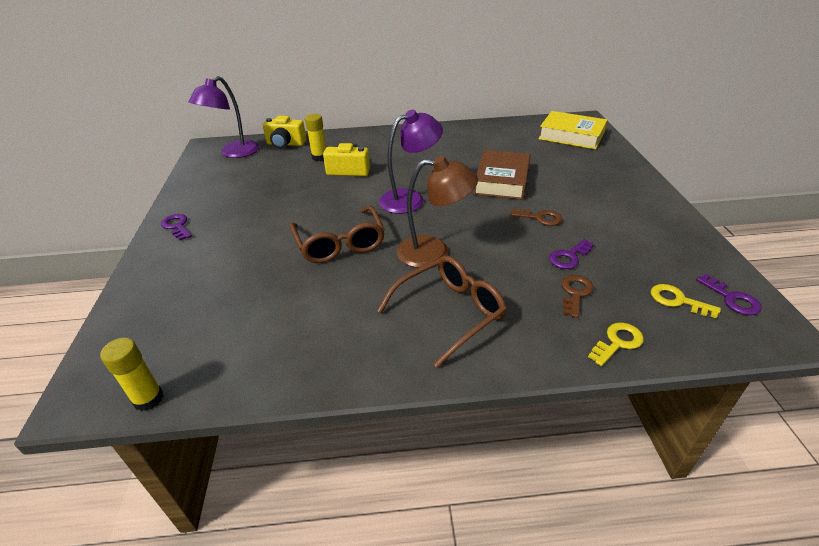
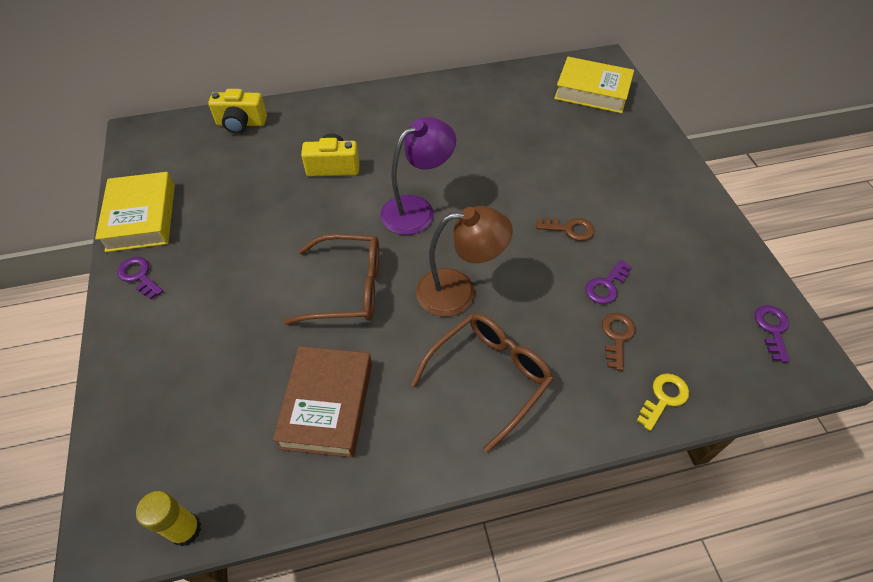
camera: 10 degrees left, 15 degrees up
(192, 192) = (141, 217): none -> yellow book
(234, 153) = (177, 144): purple lamp -> none
(319, 157) = (291, 145): yellow glue stick -> none
(340, 244) = (348, 288): brown glasses -> brown glasses turned 60 degrees counterclockwise
(502, 180) = (520, 172): brown book -> brown book (327, 405)
(677, 300) = (719, 336): yellow key -> none
(732, 299) = (772, 329): purple key -> purple key turned 135 degrees counterclockwise

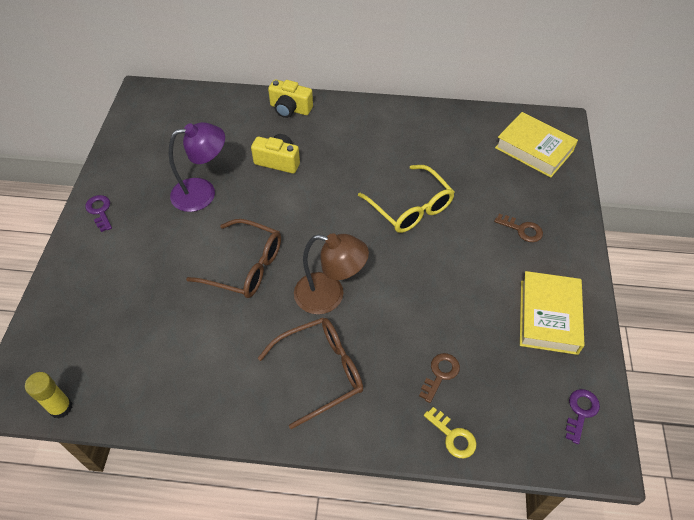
camera: 20 degrees right, 0 degrees up
(141, 217) = (119, 164): yellow book -> yellow book (548, 316)
(241, 123) = (222, 104): yellow camera -> yellow camera (290, 109)
(327, 405) = (191, 352): brown book -> none
(417, 209) = (328, 217): purple lamp -> purple lamp (203, 192)
(500, 177) = (410, 207): none -> yellow glasses
(569, 229) = (447, 271): brown key -> brown key (522, 230)
(606, 286) = (453, 329): purple key -> none
(664, 398) = (453, 436): yellow key -> yellow key turned 75 degrees clockwise

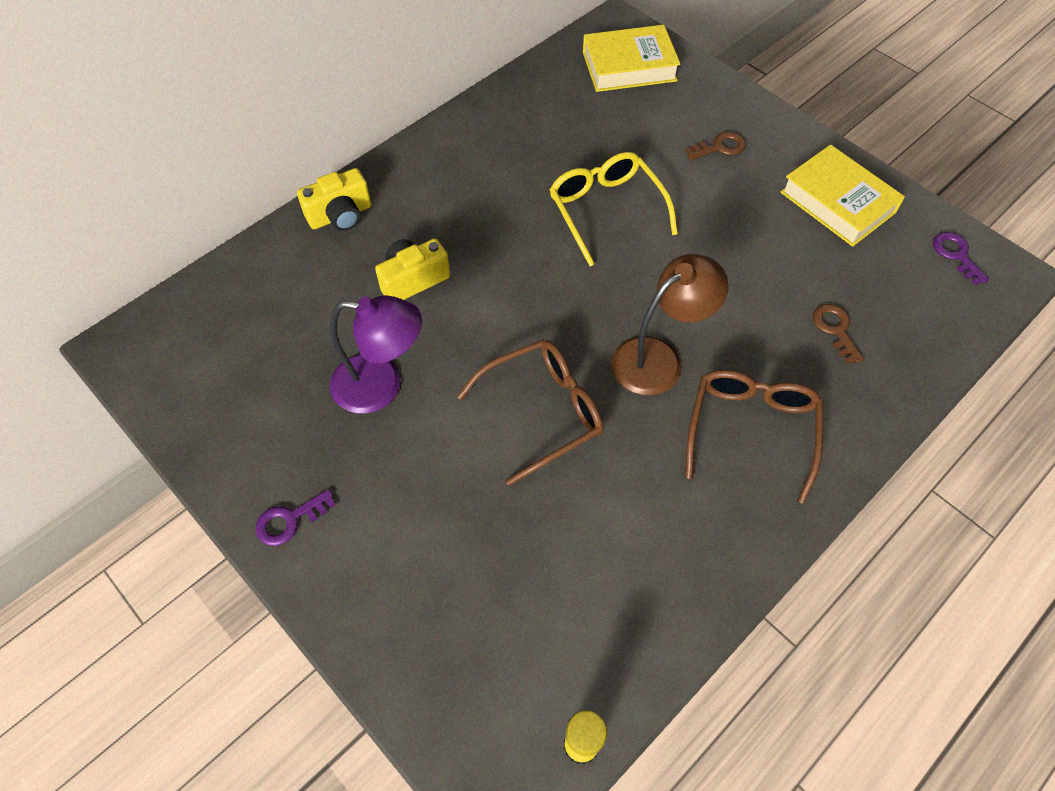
camera: 50 degrees left, 5 degrees up
(100, 211) = (289, 520): purple key -> purple key turned 45 degrees counterclockwise
(203, 192) = (381, 385): purple lamp -> purple lamp turned 75 degrees clockwise
(410, 207) = (606, 210): yellow glasses -> yellow glasses turned 120 degrees counterclockwise
(453, 436) = (912, 368): yellow key -> none

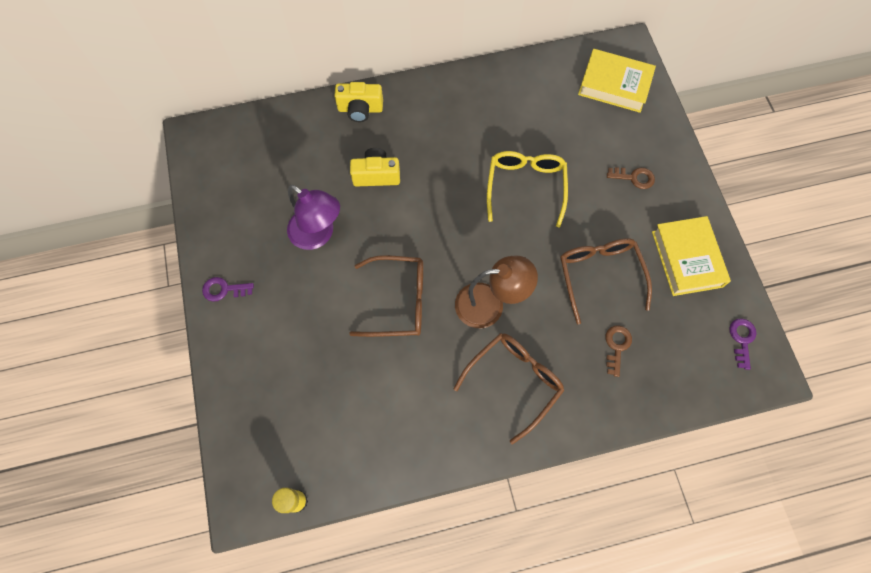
camera: 30 degrees right, 10 degrees up
(759, 264) = (599, 275): none -> brown glasses

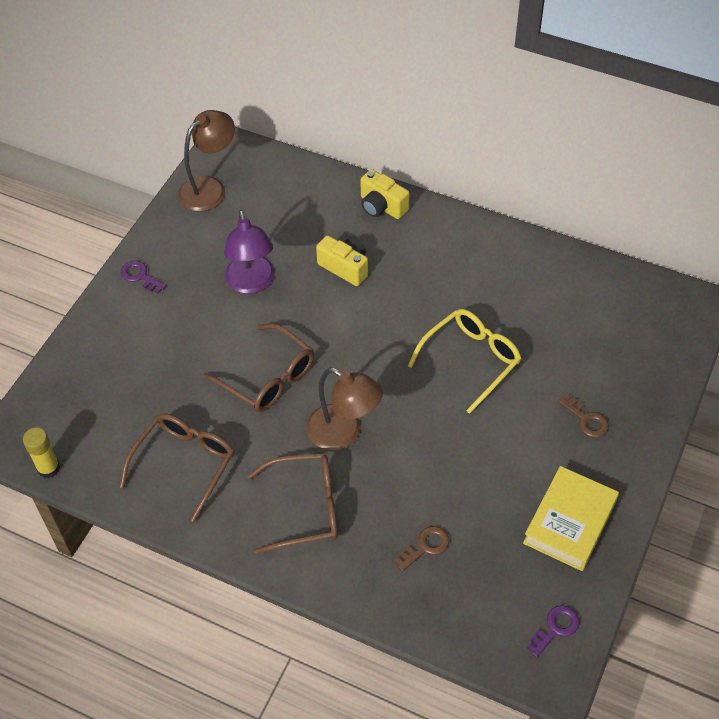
camera: 40 degrees right, 15 degrees down
(214, 179) = (210, 188): none -> brown lamp
(599, 275) = (468, 478): brown glasses -> brown glasses (185, 464)
(614, 85) = (647, 328): yellow book -> none

